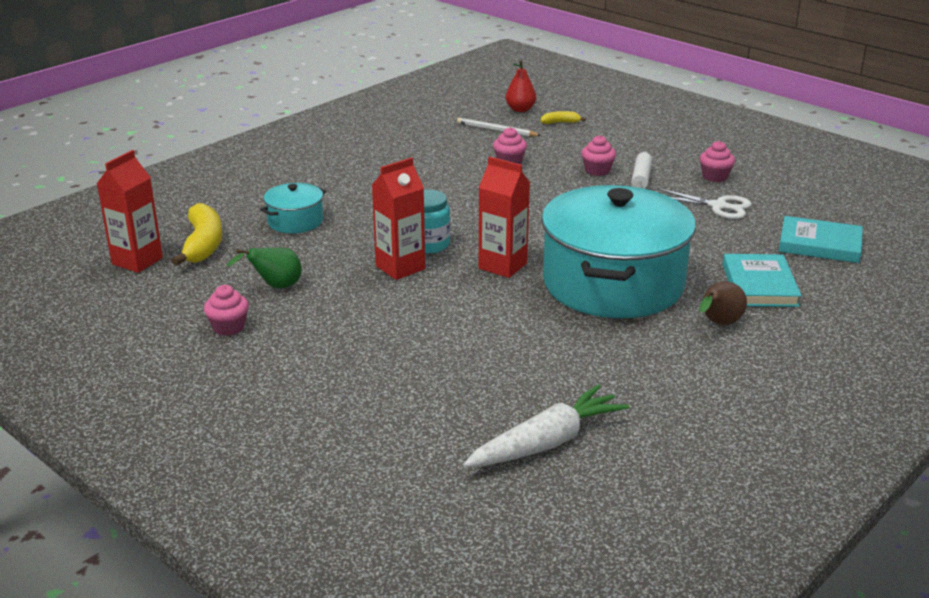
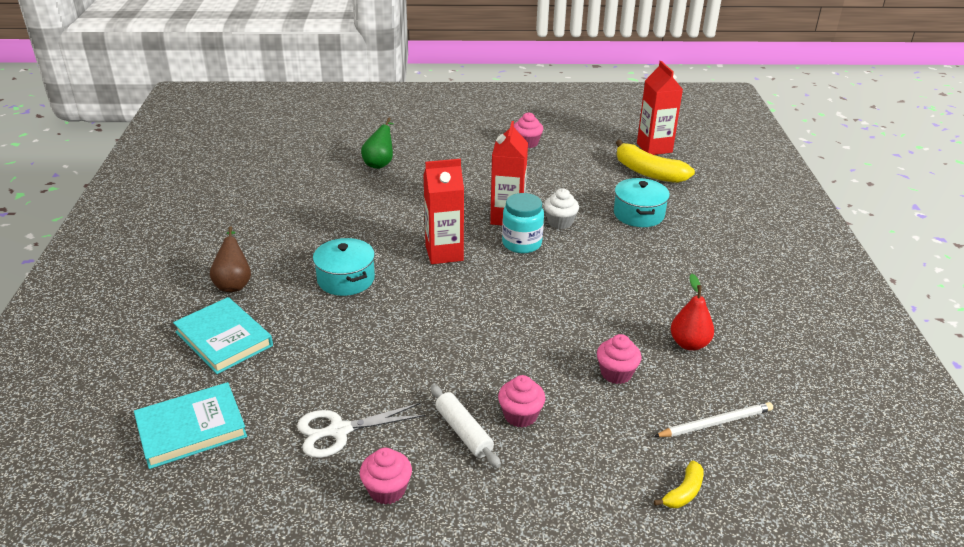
camera: 135 degrees right, 5 degrees up
(275, 286) = (552, 171): green pear -> green pear (380, 163)
(367, 244) = (560, 222): none -> white cupcake
(520, 109) = (767, 490): red pear -> red pear (689, 344)
(546, 442) = (277, 168): white carrot -> none
(613, 283) = (346, 279): turquoise pot -> turquoise pot, size x0.43

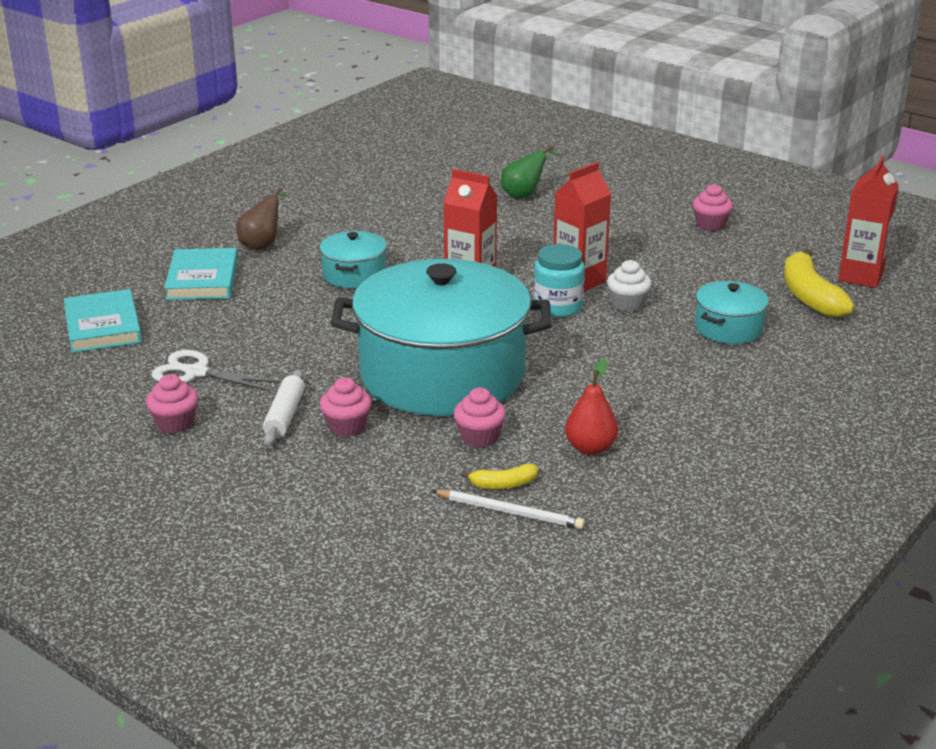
camera: 40 degrees right, 5 degrees down
(191, 429) = (103, 326): turquoise book -> turquoise book turned 60 degrees clockwise
(523, 334) = (442, 374): none -> turquoise pot
(683, 492) = (396, 539): yellow banana -> yellow banana (503, 484)

